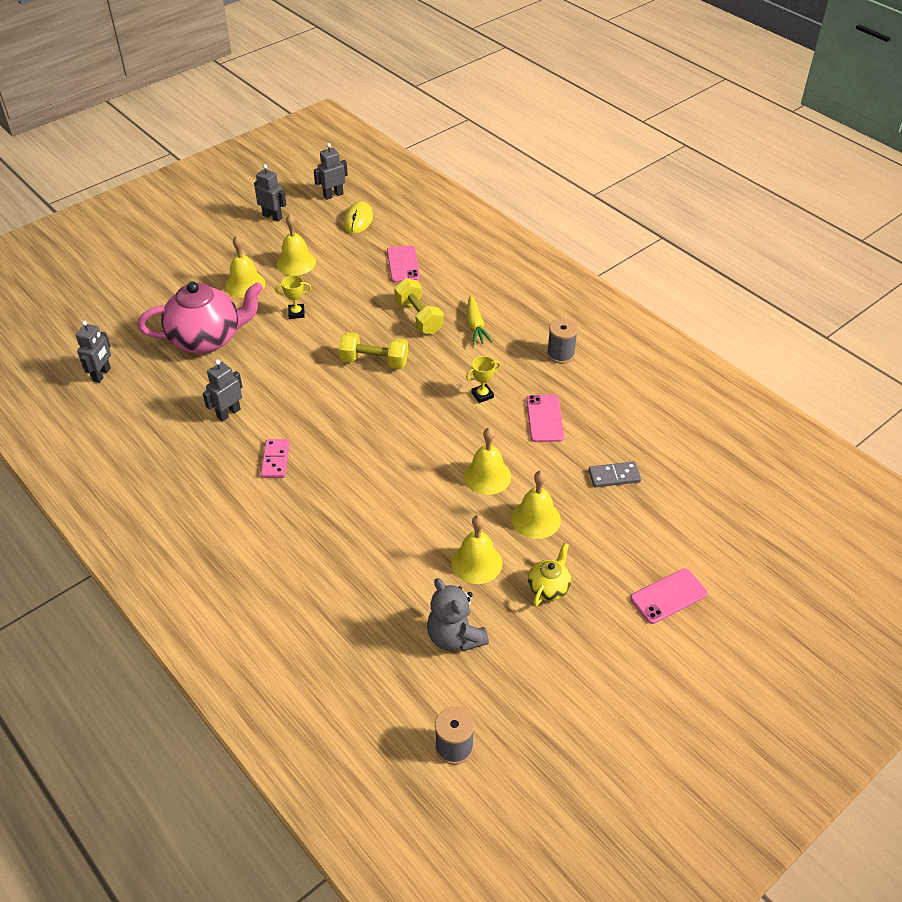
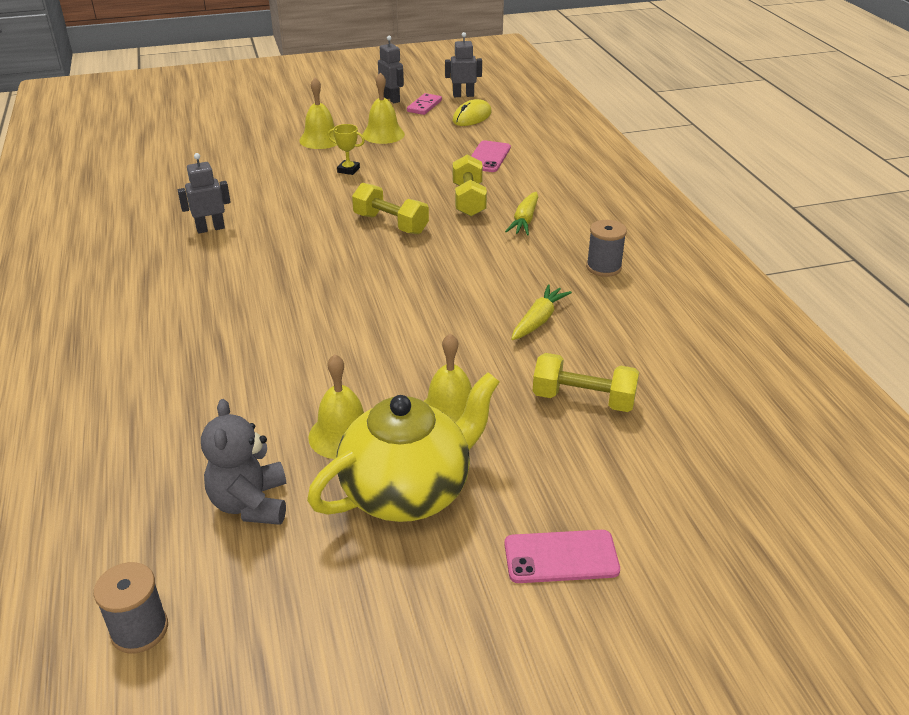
camera: 25 degrees right, 10 degrees down
(102, 374) = (130, 173): grey robot -> none
(207, 339) = (247, 170): pink teapot -> none
(275, 460) = (217, 277): pink domino -> pink domino (424, 106)
(482, 395) = (483, 280): yellow trophy -> none
(487, 476) = (427, 354): yellow bell -> none
(544, 418) = (538, 320): pink phone -> yellow carrot
(549, 587) = (408, 491): yellow teapot -> yellow teapot, size x2.12
(614, 476) = (583, 399): grey domino -> yellow dumbbell

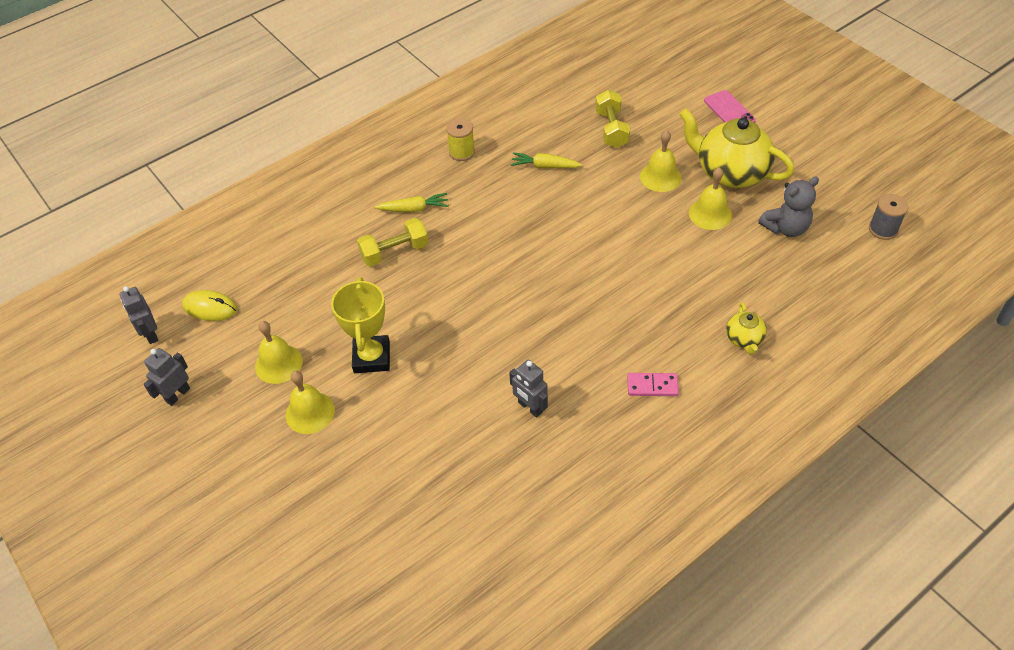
camera: 110 degrees left, 15 degrees up
(127, 384) = (744, 339): none -> yellow teapot
(348, 170) = (372, 357): yellow trophy -> yellow trophy, size x1.99
(391, 224) = (459, 286): yellow dumbbell -> none
(424, 106) = (191, 357): pink domino -> pink domino (652, 386)
(488, 157) = (303, 265): pink phone -> none
(603, 267) = (462, 152): grey spool -> yellow spool

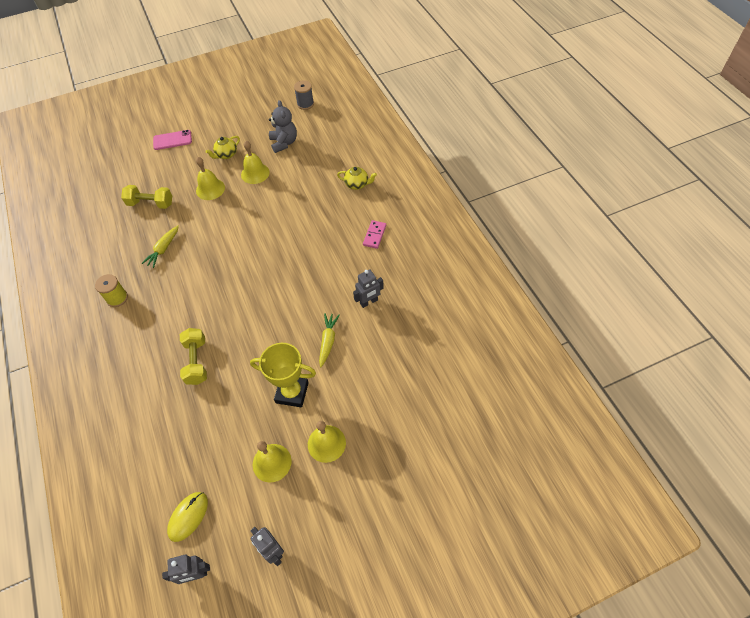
camera: 75 degrees left, 5 degrees up
(414, 209) = (159, 341): yellow carrot -> yellow carrot (328, 341)
(730, 172) = (226, 155): yellow teapot -> yellow teapot, size x0.47

